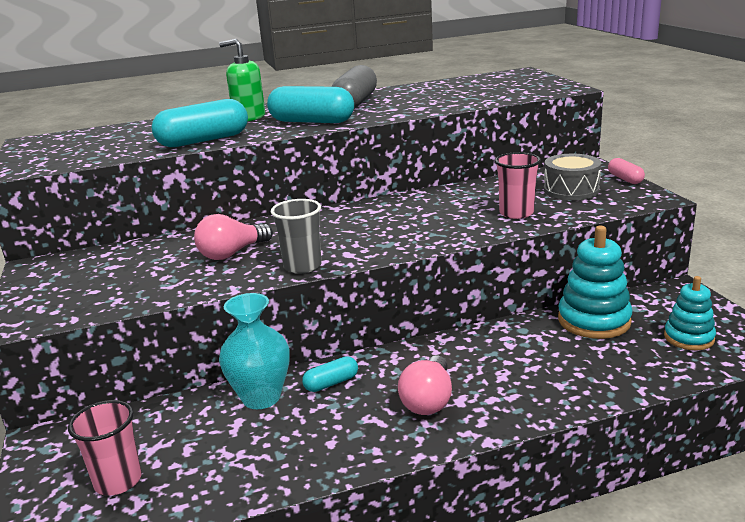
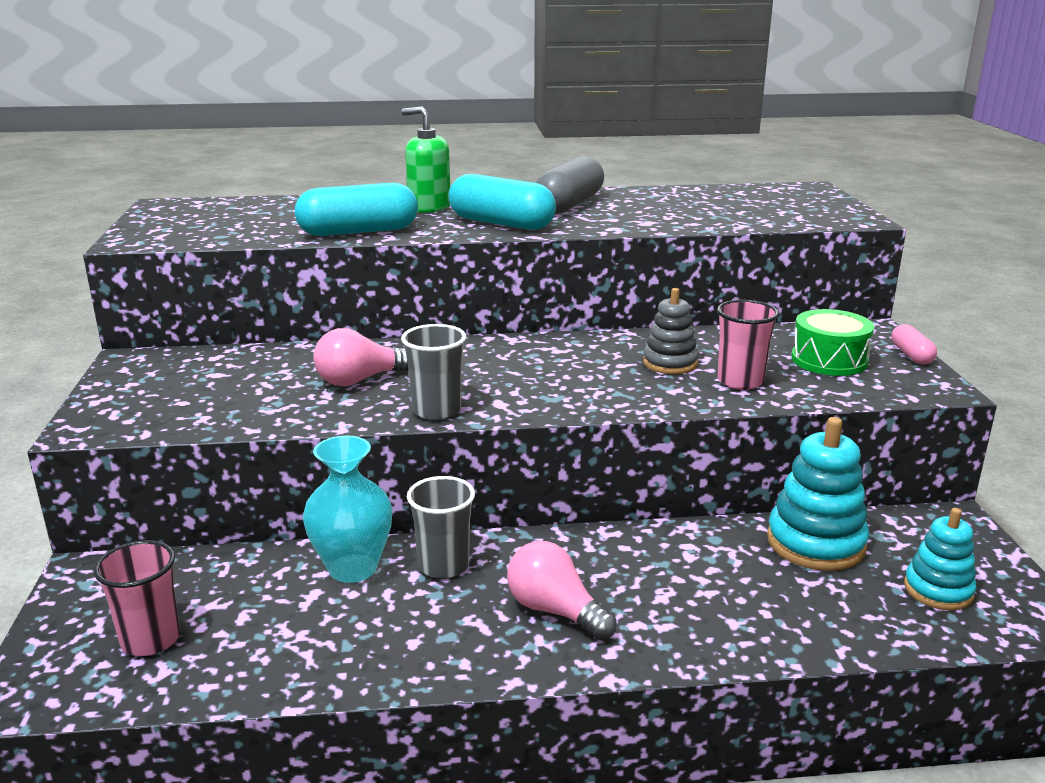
camera: 10 degrees right, 0 degrees up
(331, 383) = (444, 565): turquoise capsule -> grey cup
(428, 400) = (555, 610): pink light bulb -> pink light bulb turned 105 degrees clockwise
(460, 208) = (670, 363): none -> grey stacking toy
(571, 190) = (829, 360): grey drum -> green drum

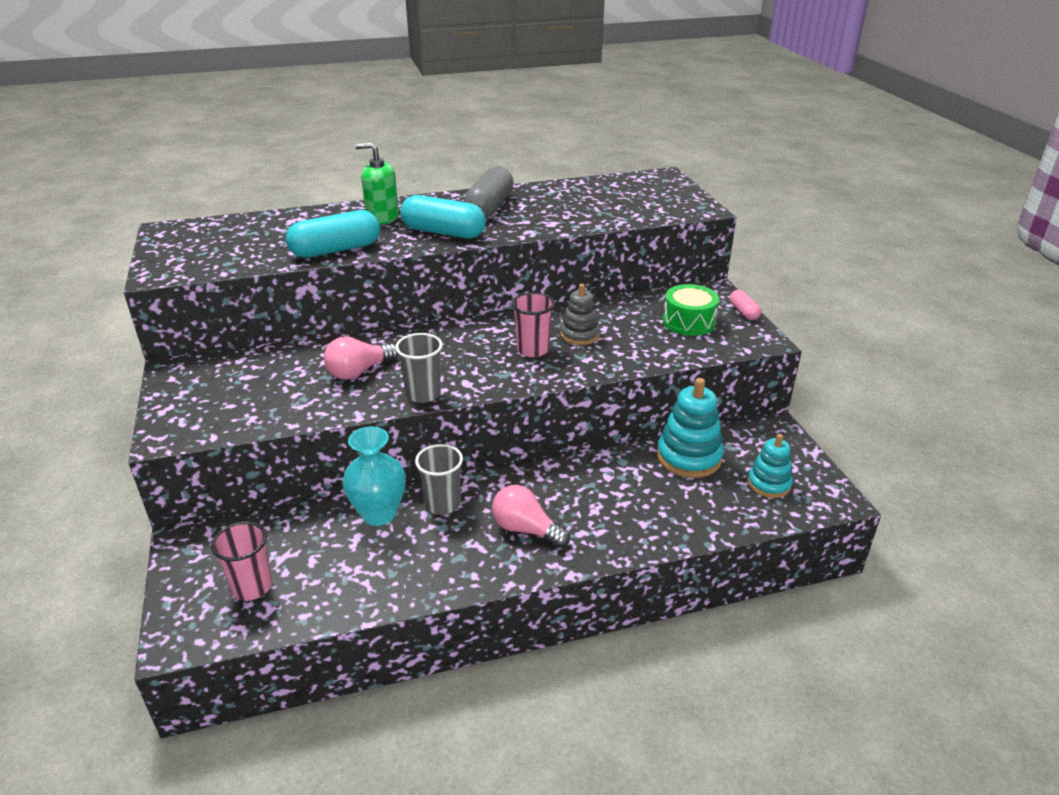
camera: 10 degrees left, 10 degrees up
(740, 381) = (631, 347): pink cup -> pink cup (533, 349)

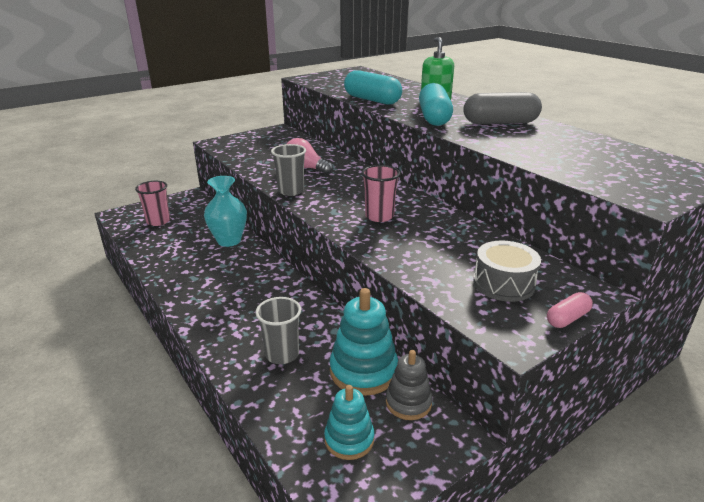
camera: 70 degrees right, 5 degrees down
(442, 504) = (246, 260): grey cup -> grey cup (282, 354)
(526, 529) = (229, 298): pink light bulb -> none
(580, 335) = (421, 231): grey stacking toy -> grey stacking toy (408, 402)
(689, 322) = (503, 284): green drum -> grey drum

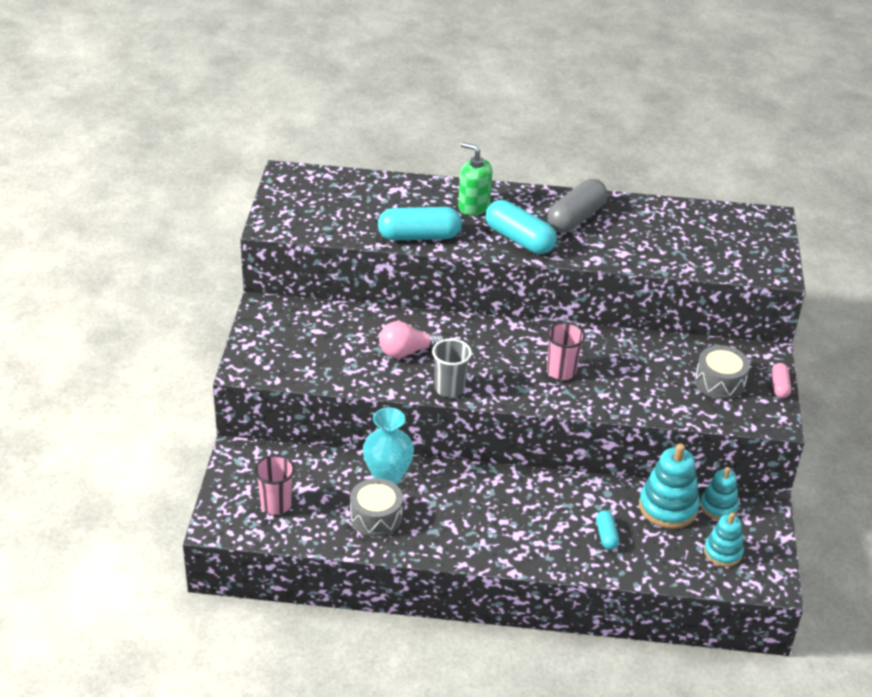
camera: 50 degrees left, 10 degrees up
(183, 253) = (376, 517): none -> grey drum
(282, 354) = (606, 535): grey cup -> turquoise capsule
(408, 402) = (718, 507): grey stacking toy -> turquoise stacking toy

